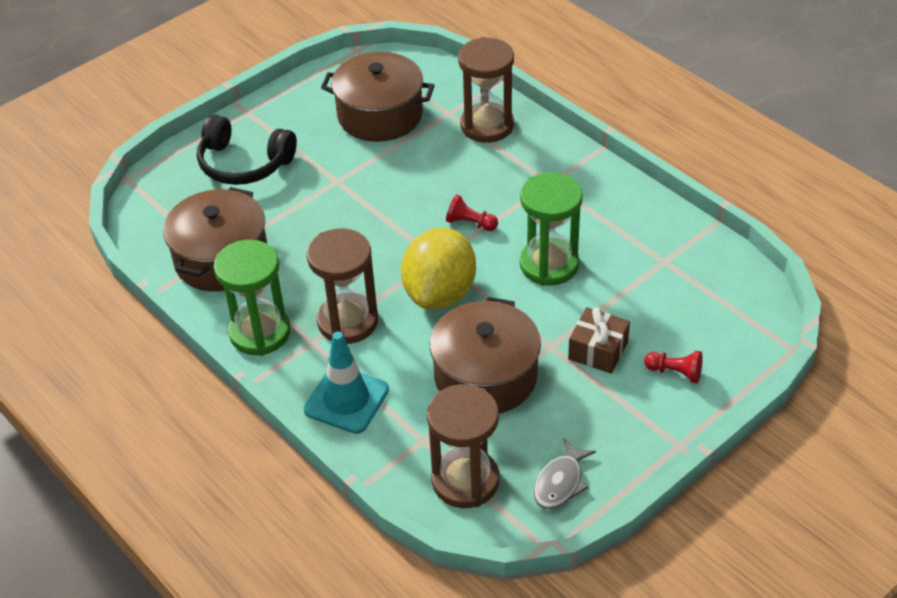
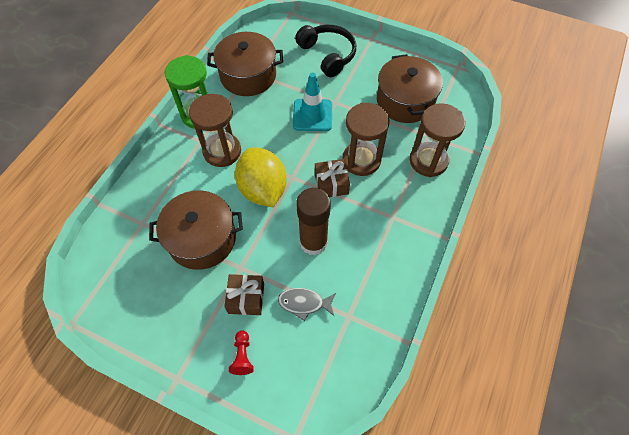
camera: 65 degrees right, 15 degrees up
(244, 163) = (327, 55): black headphones -> black headphones turned 150 degrees clockwise
(346, 400) = (162, 174): turquoise traffic cone -> turquoise traffic cone (312, 115)
(440, 293) = (263, 189): yellow lemon -> yellow lemon turned 75 degrees clockwise
(465, 481) = (116, 257): brown hourglass -> brown hourglass (361, 160)
(470, 223) = (331, 184): red pawn -> brown gift
(549, 265) = (313, 242): green hourglass -> brown glue stick
(560, 482) = (127, 311): grey fish -> grey fish (304, 303)

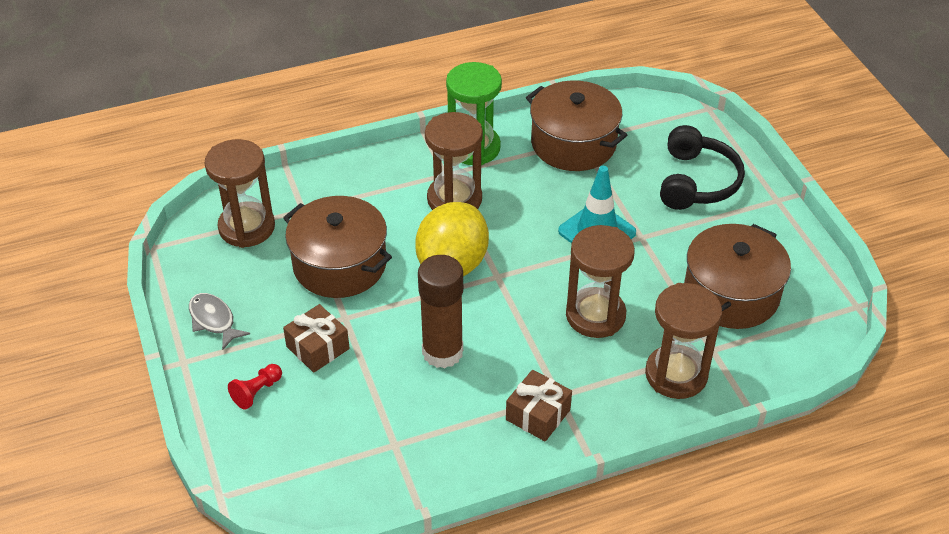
camera: 45 degrees right, 15 degrees down
(120, 261) = (247, 227): none -> brown hourglass
(304, 303) = (365, 397): grey fish -> grey fish (214, 320)
(331, 184) = (531, 313): brown gift -> brown gift (538, 415)

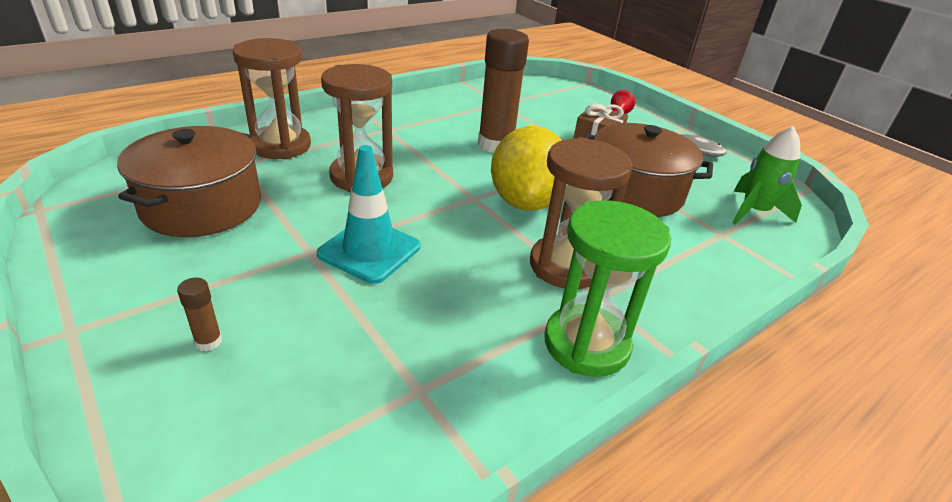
camera: 160 degrees right, 10 degrees down
(247, 227) = (754, 212): brown hourglass -> green rocket
(538, 415) = (401, 119): brown gift -> none
(573, 143) = (429, 380): brown pot -> none
(696, 182) = (208, 341): black headphones -> brown glue stick

